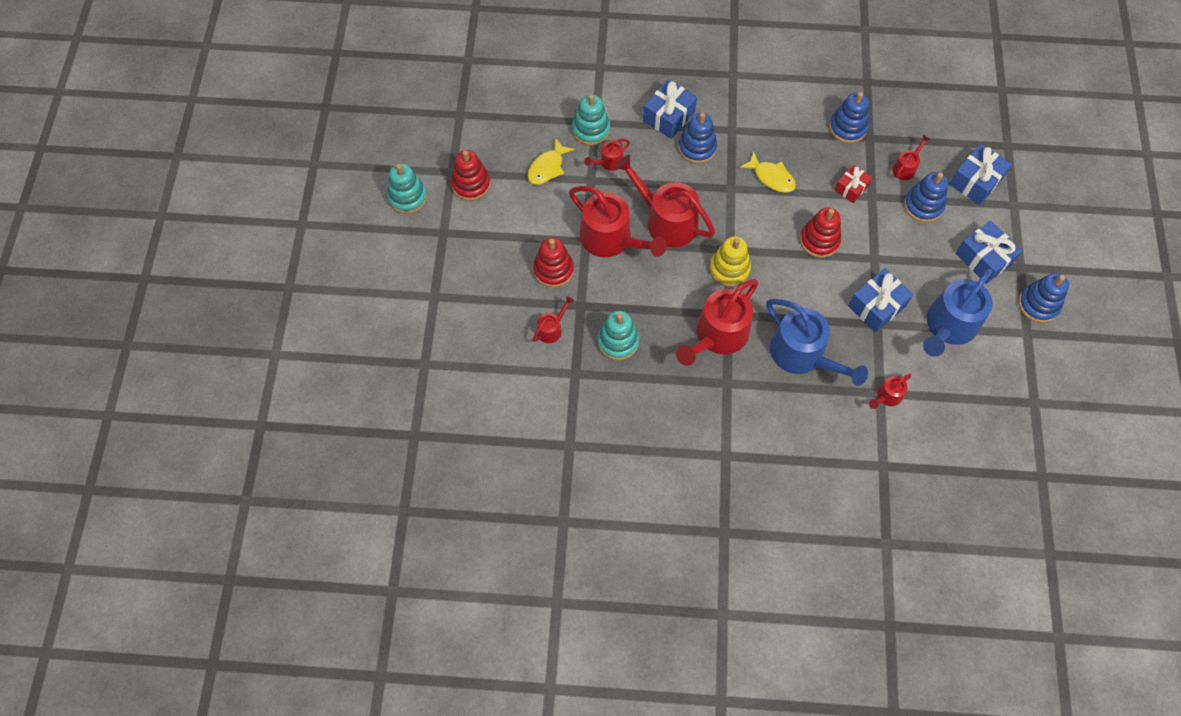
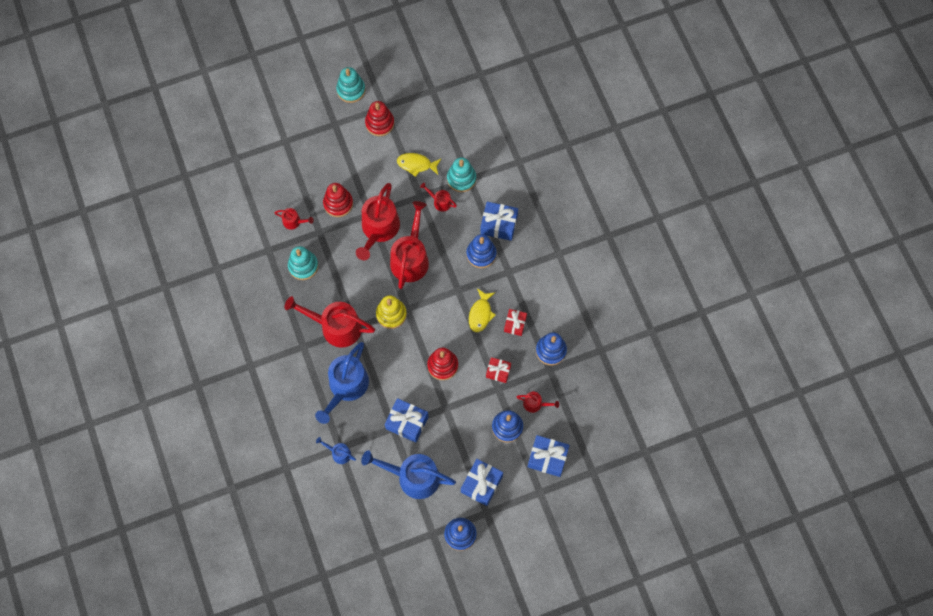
camera: 65 degrees right, 5 degrees up
(800, 149) = (515, 324): none -> red gift
(887, 396) = (339, 453): red watering can -> blue watering can

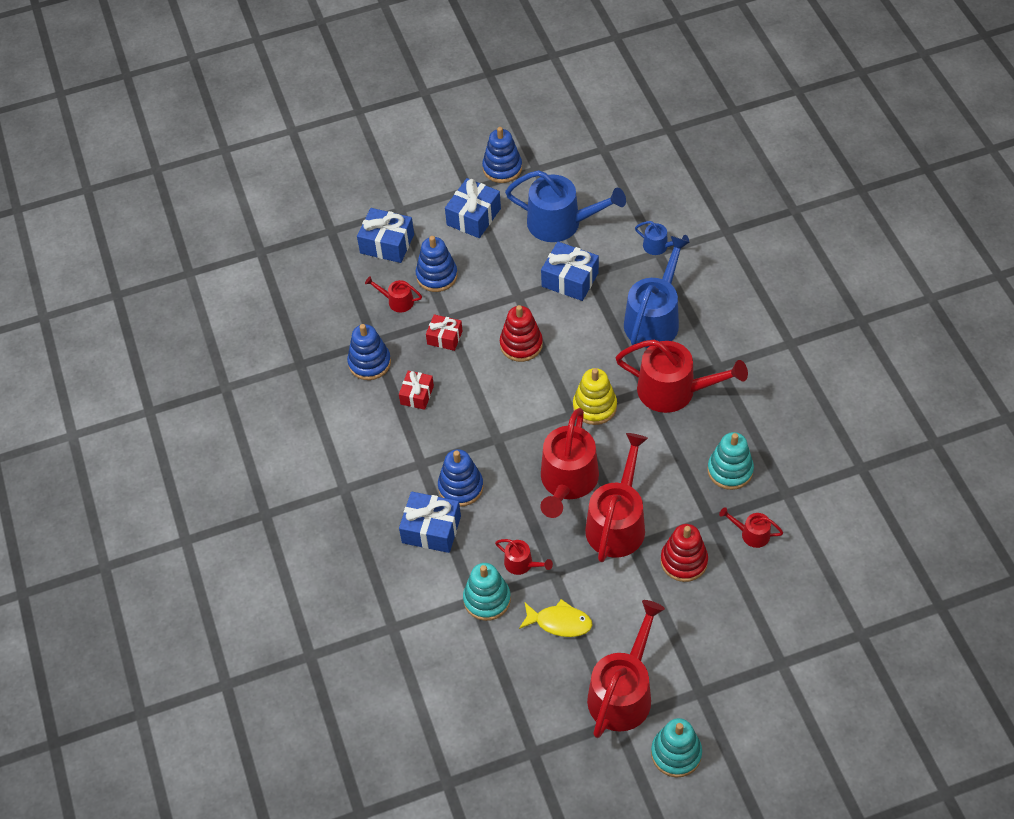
camera: 175 degrees left, 15 degrees down
(379, 123) = (623, 692): red stacking toy -> red watering can
(480, 314) = (465, 408): yellow fish -> none

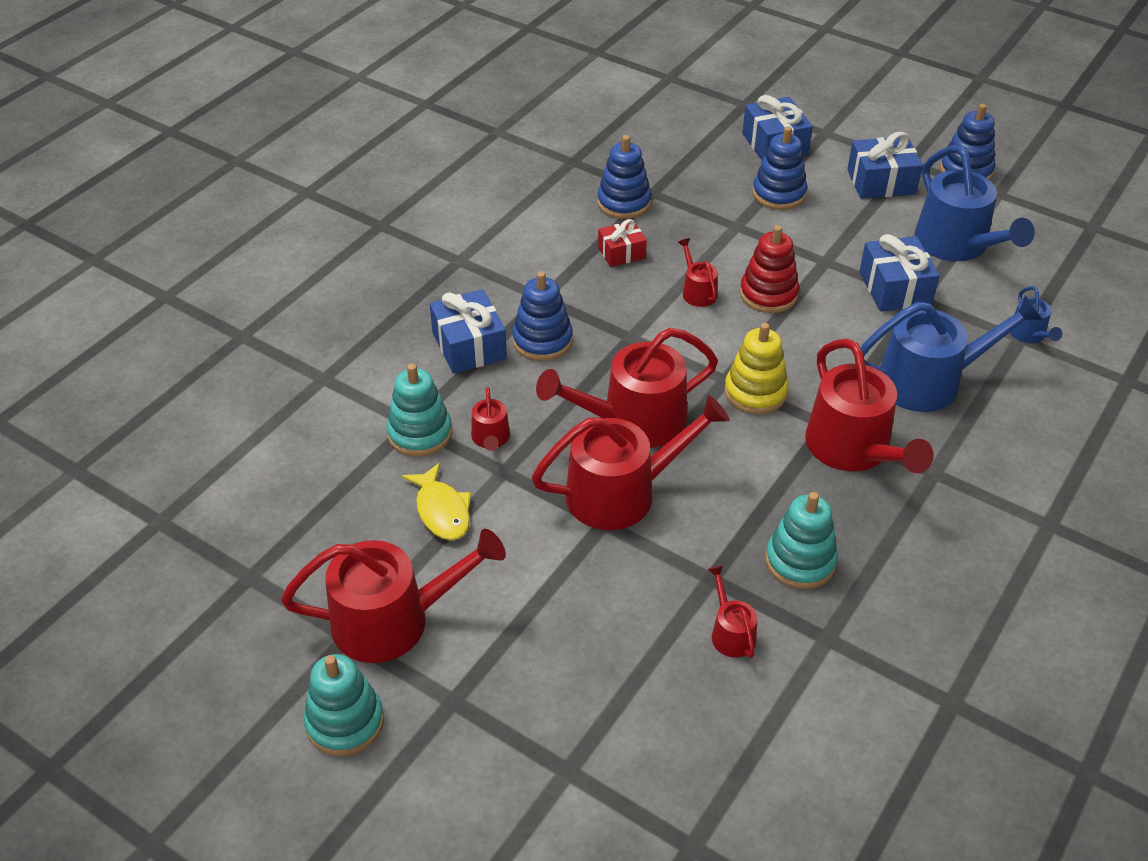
camera: 50 degrees right, 10 degrees down
(397, 301) = (716, 184): red watering can -> red watering can (697, 291)
(444, 337) = (712, 236): red gift -> none
(684, 561) = (627, 583): red stacking toy -> none

